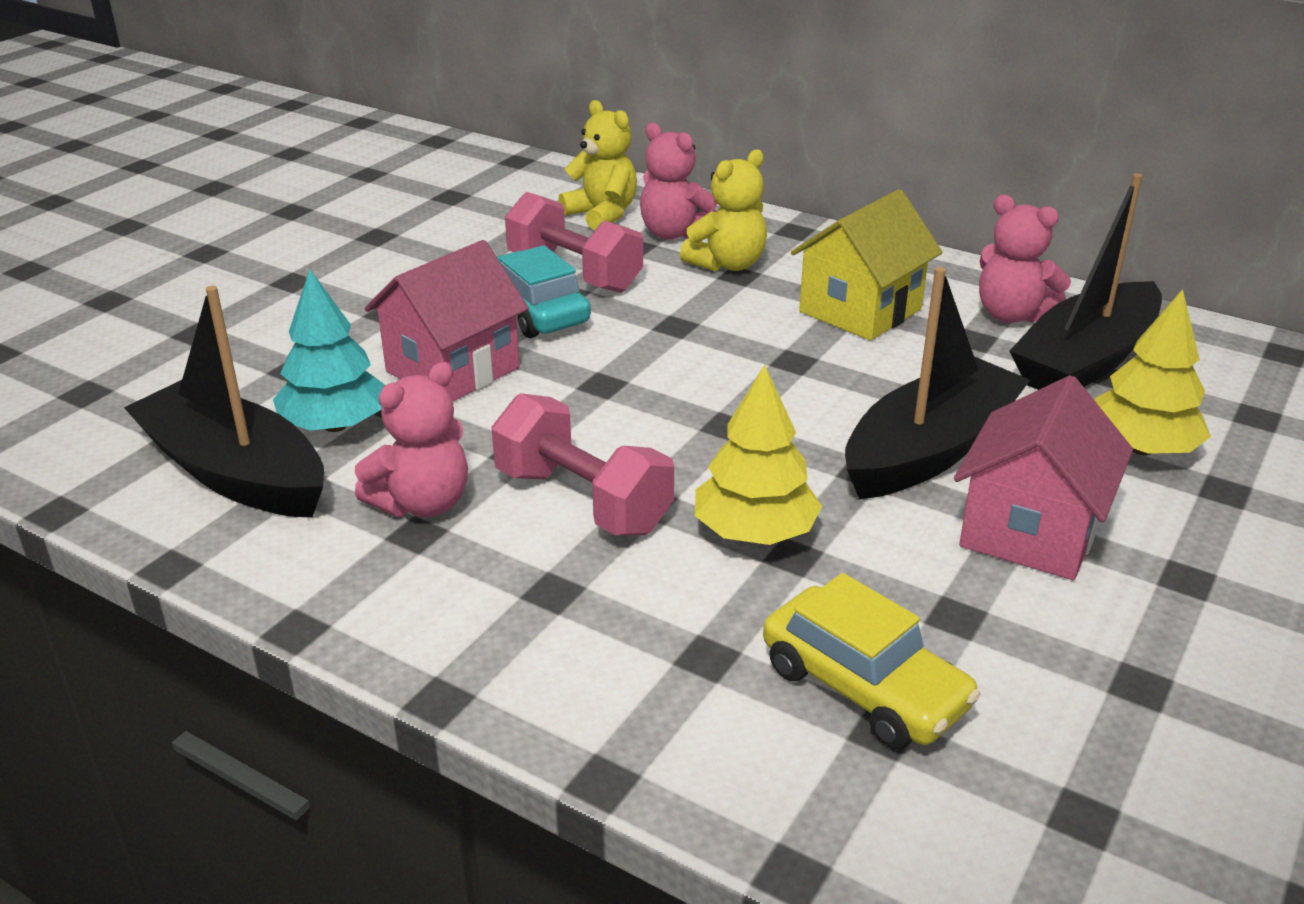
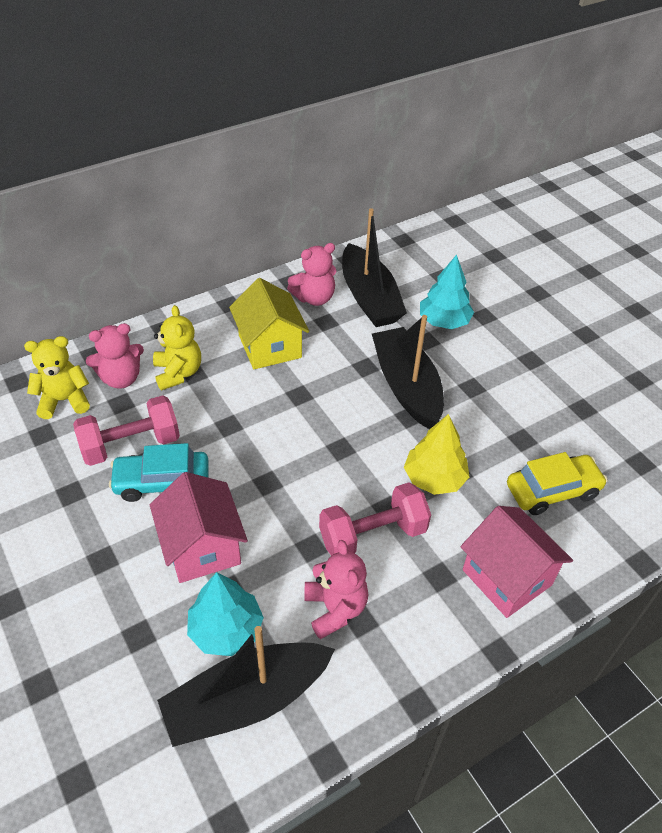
camera: 65 degrees left, 15 degrees up
(1030, 531) = (481, 387): pink house -> pink house (507, 577)
(1141, 448) = (444, 321): yellow tree -> turquoise tree

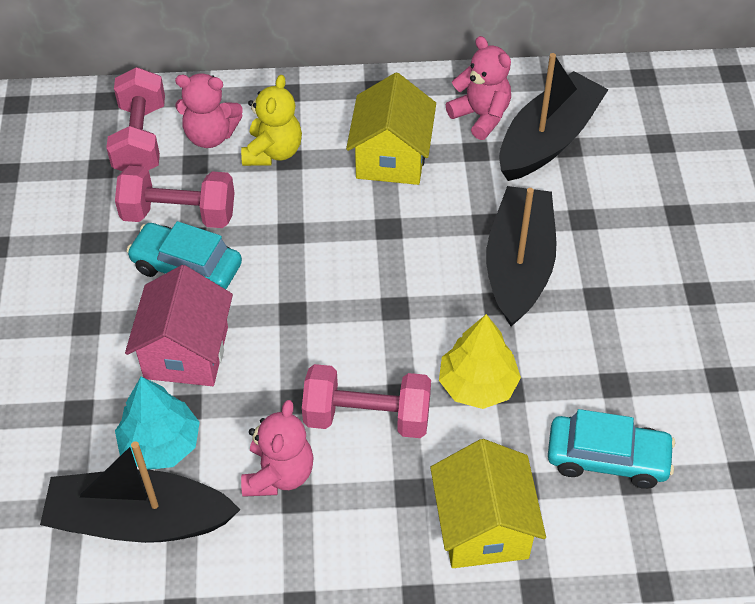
camera: 30 degrees right, 5 degrees up
(64, 400) = (140, 139): yellow teddy bear -> pink dumbbell
(314, 298) = (481, 116): pink teddy bear -> pink teddy bear turned 135 degrees counterclockwise
(369, 298) = (548, 139): black boat -> black boat turned 150 degrees counterclockwise
(444, 321) = (621, 202): turquoise tree -> none
(507, 577) = (483, 527): pink house -> yellow house
(552, 491) = (607, 458): yellow car -> turquoise car

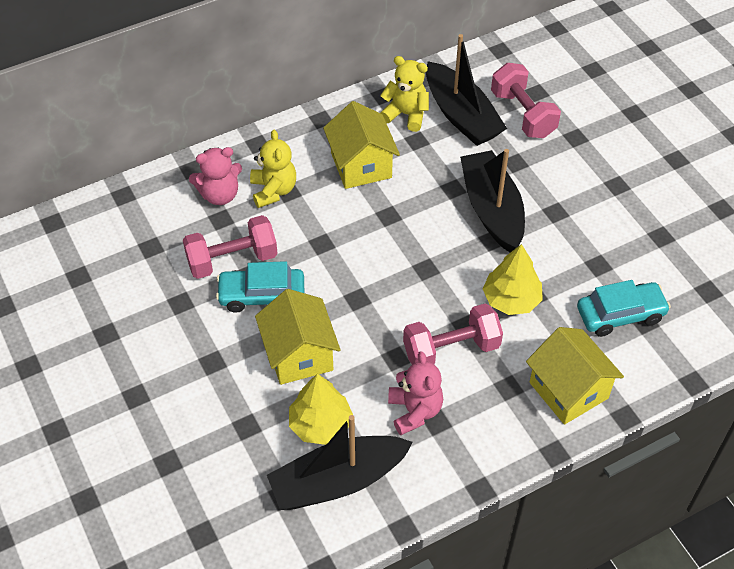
camera: 25 degrees left, 0 degrees up
(140, 139) = (168, 215): pink dumbbell -> pink dumbbell (523, 114)
(160, 444) = (320, 424): turquoise tree -> yellow tree
(186, 352) = (299, 355): pink house -> yellow house
(481, 116) = (406, 114): pink teddy bear -> yellow teddy bear
(548, 139) = (461, 115): black boat -> black boat turned 135 degrees clockwise

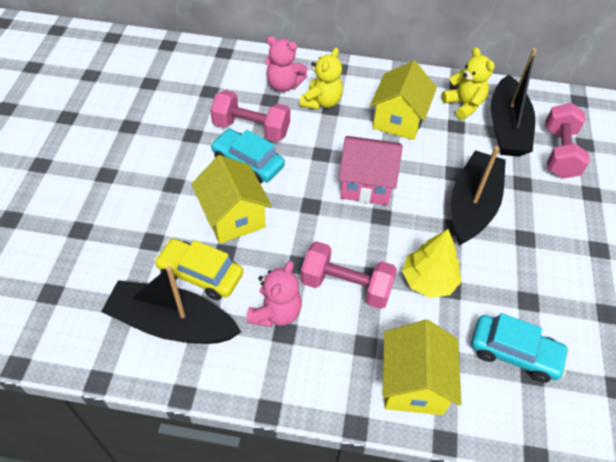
camera: 35 degrees right, 0 degrees up
(299, 355) = (233, 217): yellow house -> yellow house turned 45 degrees counterclockwise
(320, 424) = (200, 274): yellow tree -> yellow car
(387, 247) = (366, 184): none -> pink house

